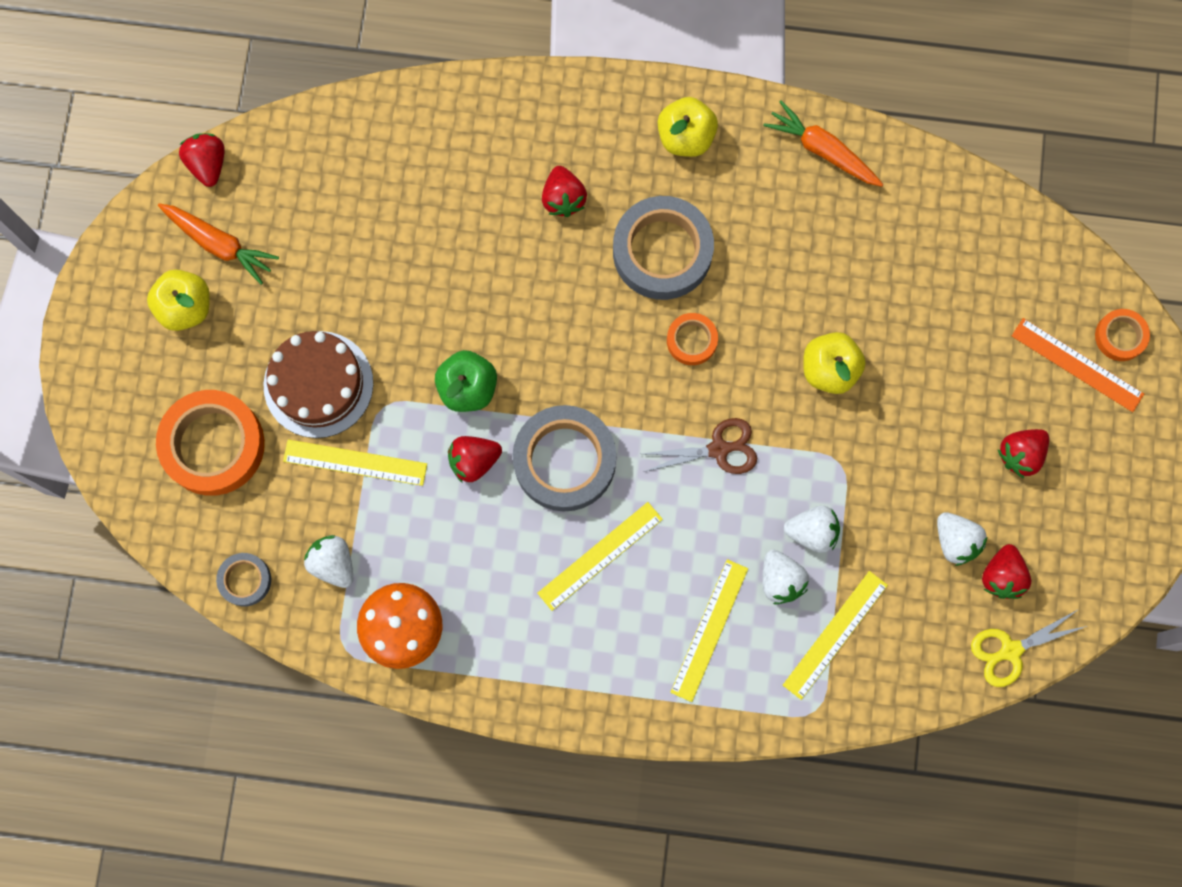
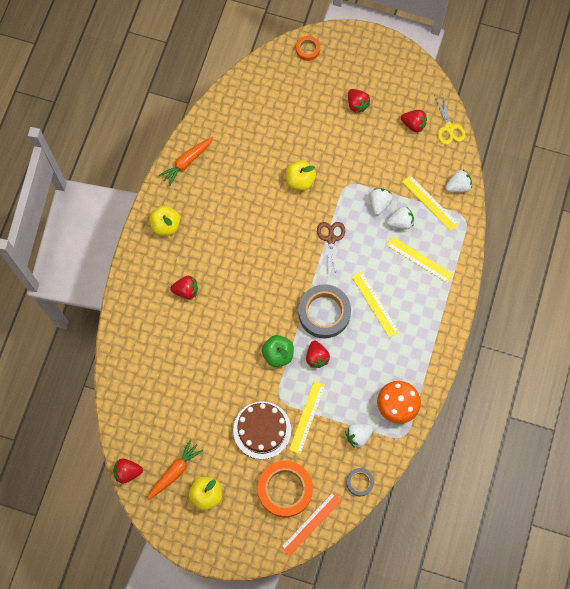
camera: 80 degrees left, 5 degrees down
(662, 251) = (224, 247): grey tape -> none
(691, 340) = (273, 241): orange tape -> none
(955, 541) = (394, 141): white strawberry -> white strawberry (458, 186)
(1077, 365) = (318, 71): orange ruler -> orange ruler (311, 523)

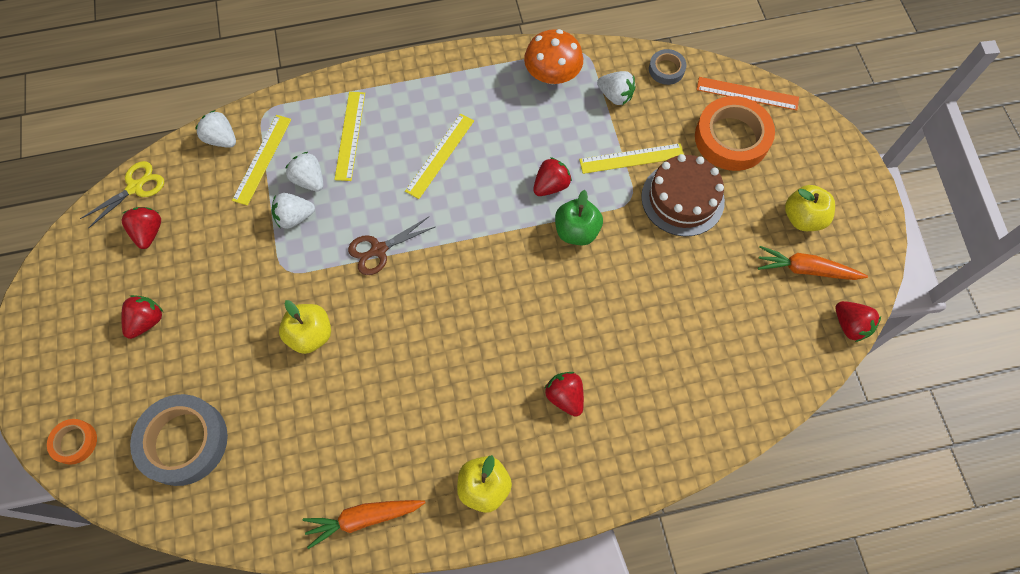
camera: 120 degrees left, 5 degrees down
(186, 162) = (363, 518): orange carrot -> orange carrot turned 150 degrees clockwise
(324, 313) = (487, 206): grey tape -> grey tape (184, 441)

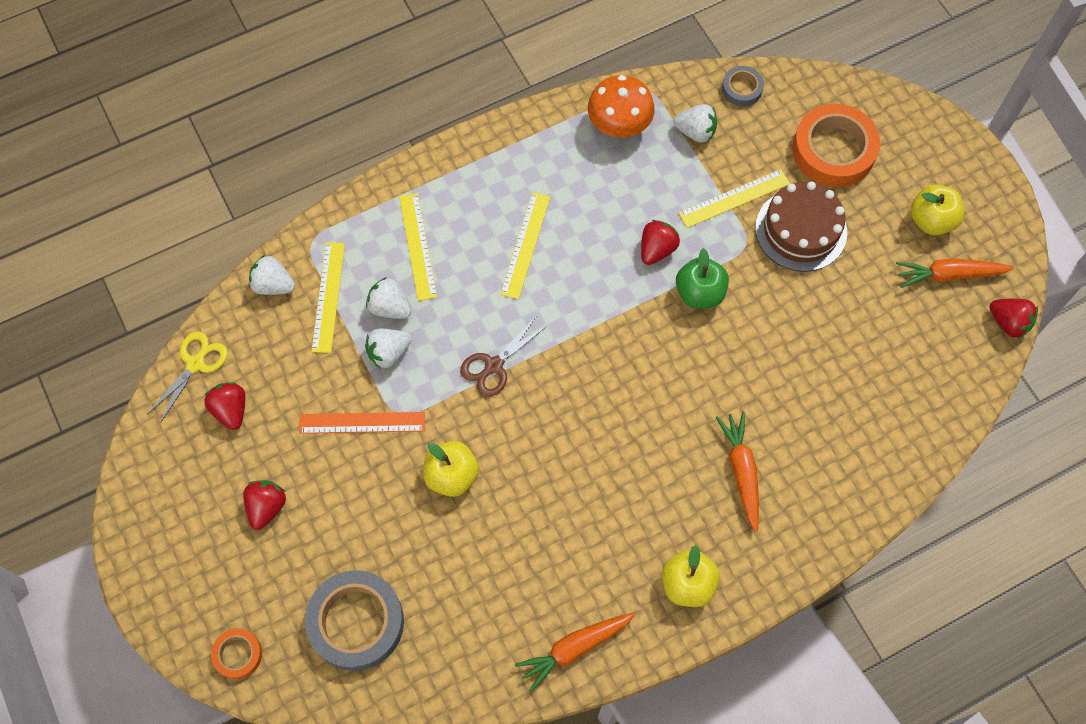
camera: 15 degrees left, 0 degrees up
(565, 396) = (741, 471): red strawberry -> orange carrot
(747, 93) = (836, 96): orange ruler -> orange ruler (362, 422)

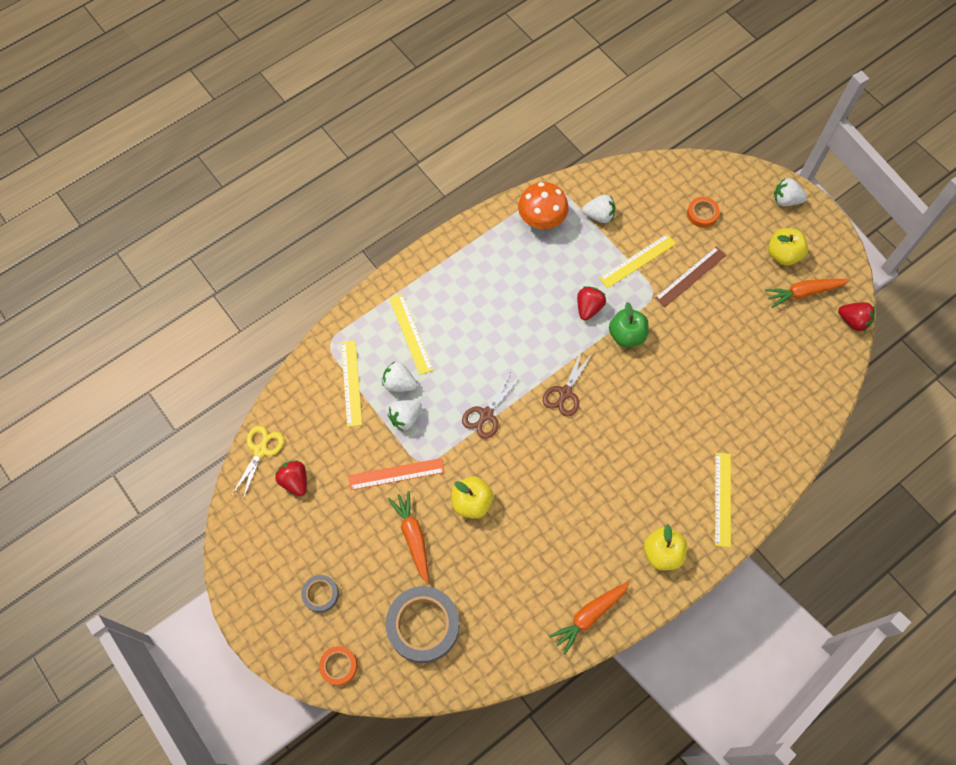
camera: 10 degrees left, 0 degrees up
(266, 507) = (337, 550): red strawberry -> none
(273, 285) = (307, 380): white strawberry -> white strawberry (786, 200)
(525, 245) = (491, 320): yellow ruler -> yellow ruler (723, 499)
(603, 355) = (565, 393): none -> brown scissors
(741, 471) = (684, 462): orange carrot -> orange carrot (413, 536)
(742, 89) = (626, 178): grey tape -> grey tape (320, 594)
(801, 230) = (690, 276): brown cake -> brown ruler
(833, 150) = (702, 214): orange tape -> orange tape, size x0.50

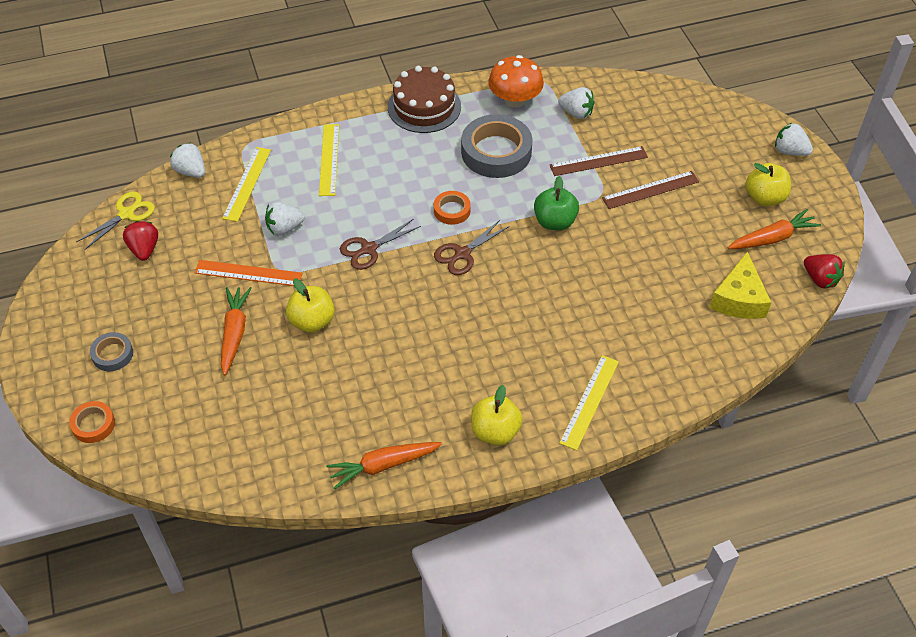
camera: 20 degrees right, 15 degrees down
(399, 383) = (294, 197): white strawberry -> white strawberry (191, 171)
(423, 625) = (200, 416): grey tape -> grey tape (496, 152)
(467, 250) = (424, 107): none -> brown cake
(588, 308) = (525, 187): red strawberry -> none
(637, 261) = (598, 161): yellow ruler -> brown ruler
(702, 214) = (689, 140): orange tape -> orange tape (452, 210)
(799, 361) = (739, 299): none -> yellow cheese
(803, 293) = (772, 238): orange carrot -> orange carrot turned 150 degrees clockwise

